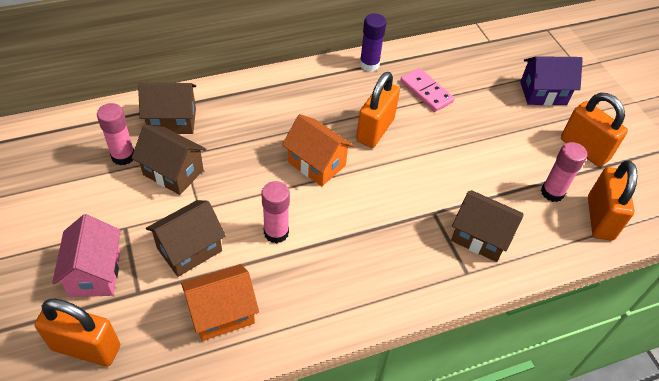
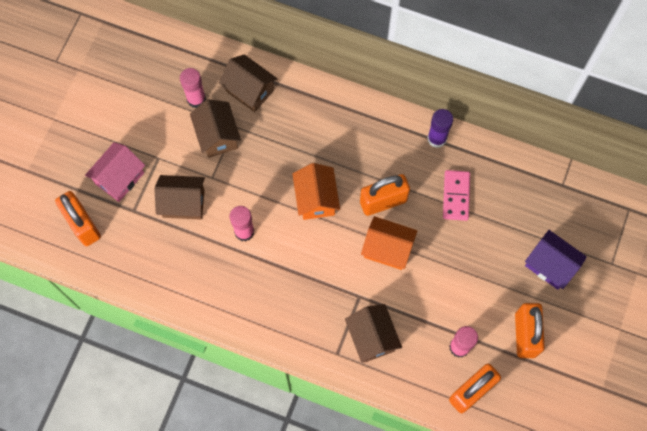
camera: 45 degrees right, 20 degrees up
(222, 313) = (169, 261): orange house -> orange house (387, 249)

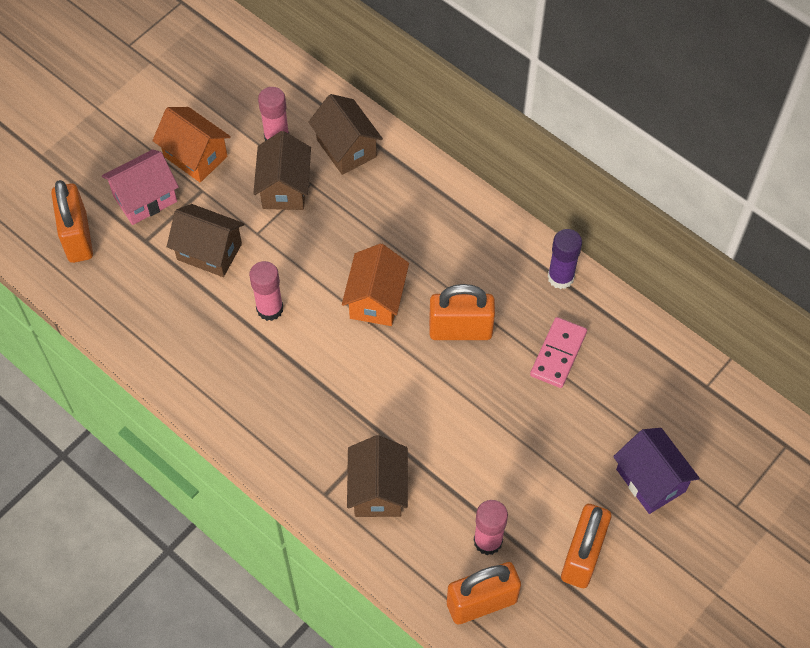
camera: 20 degrees right, 10 degrees down
(387, 249) = (442, 389): orange house -> orange house (195, 156)

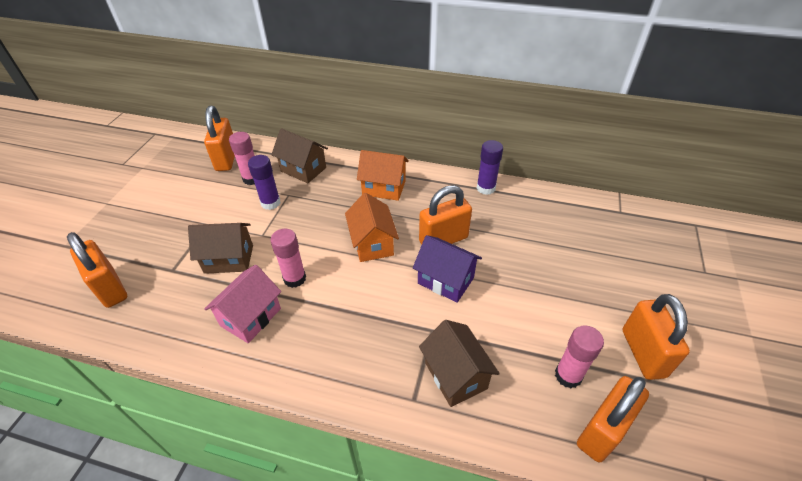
camera: 25 degrees left, 15 degrees down
(145, 198) = (163, 243): pink house -> pink house (250, 317)
(195, 156) = (195, 207): orange house -> orange house (384, 188)
(257, 89) = (226, 159): none -> orange padlock
(285, 188) = (270, 203): brown house -> purple glue stick
(558, 354) = (517, 229): pink domino -> none
(651, 480) = (640, 279): purple house -> purple house (445, 280)

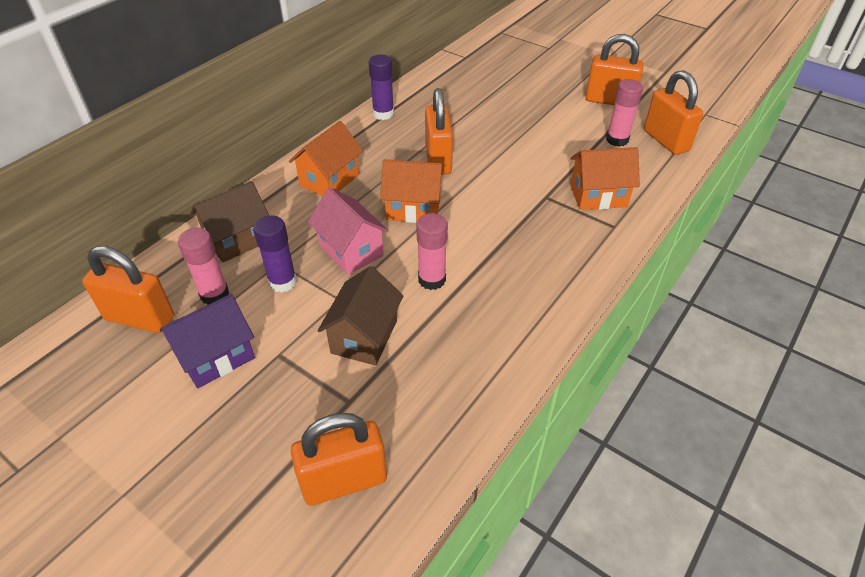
camera: 70 degrees left, 0 degrees up
(250, 317) = (471, 326): pink house -> pink house (351, 250)
(445, 280) = (491, 173): purple house -> purple house (216, 357)
(455, 375) = (598, 196): brown house -> orange house

